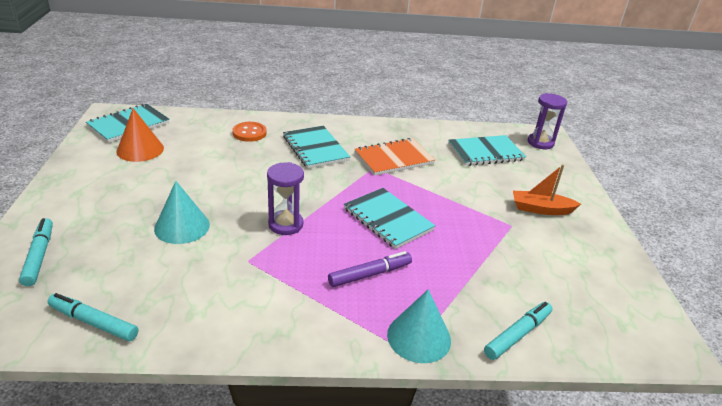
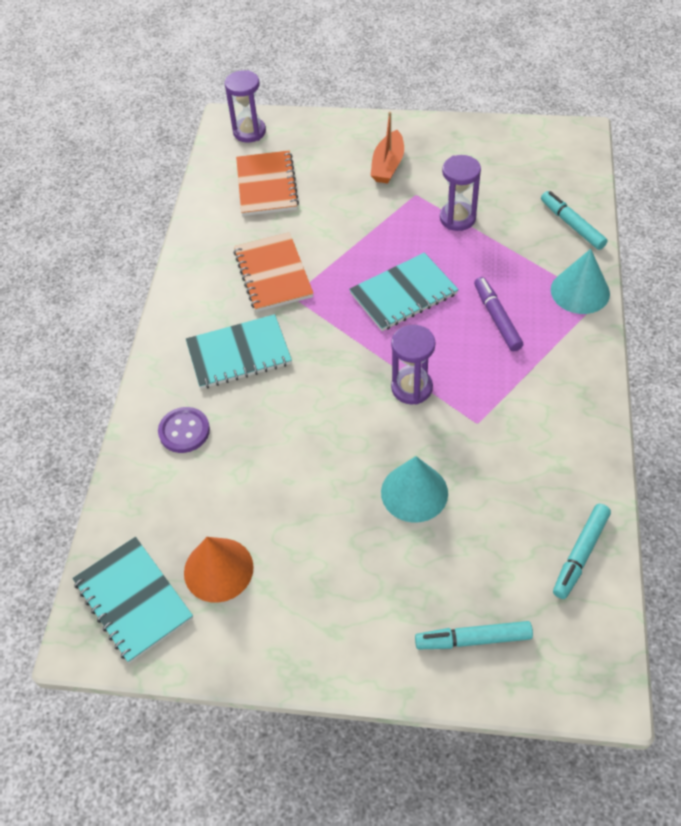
camera: 75 degrees left, 20 degrees up
(249, 133) = (184, 431): orange button -> purple button
(485, 152) = (267, 185): turquoise notebook -> orange notebook
(491, 250) = (457, 218): none -> purple hourglass

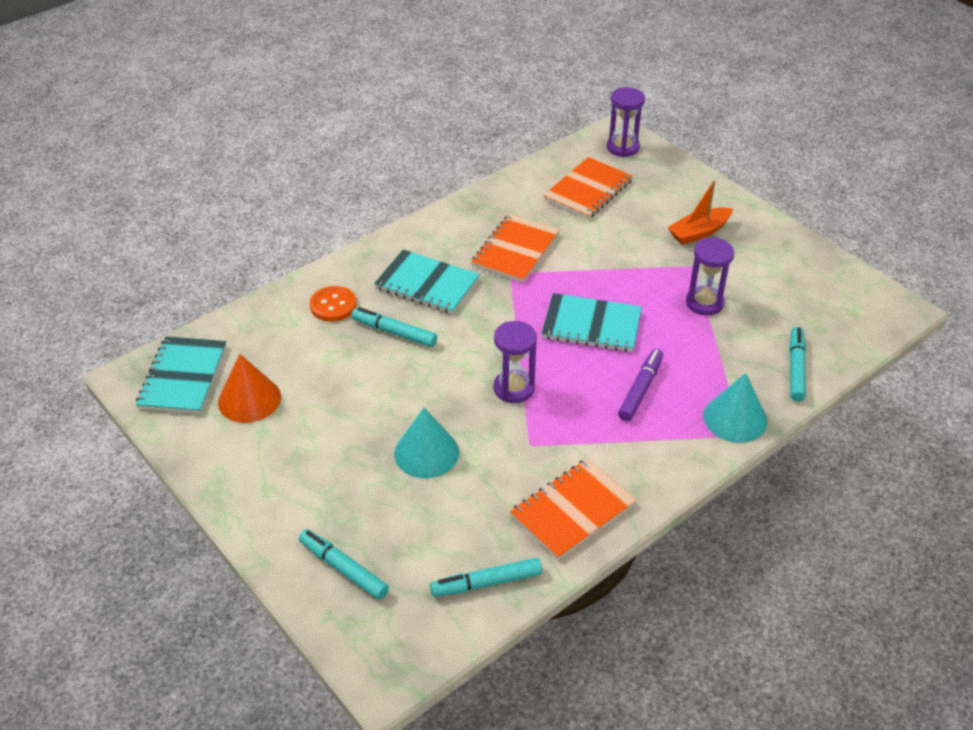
camera: 40 degrees right, 10 degrees down
(184, 431) = (333, 305): purple button -> orange button
(265, 415) = (394, 332): none -> turquoise marker
(566, 448) = (572, 510): none -> orange notebook

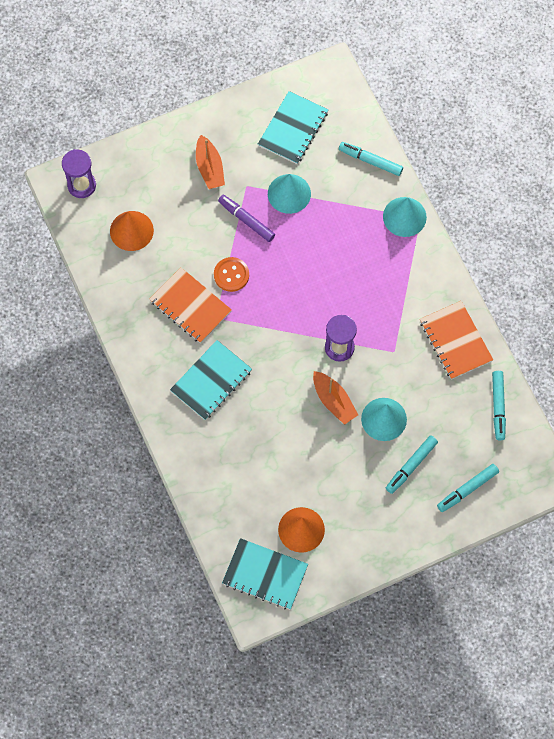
camera: 75 degrees left, 25 degrees up
(333, 305) = (216, 455): orange button -> orange button (231, 275)
(394, 332) = (259, 416): turquoise marker -> turquoise marker (411, 466)
(436, 397) = (333, 401): none -> orange boat
(588, 190) = (131, 230): orange notebook -> orange cone
(591, 325) = (290, 277): turquoise notebook -> turquoise notebook (293, 129)
(640, 389) = (362, 266): purple marker -> purple marker (246, 220)
(704, 303) = (289, 193): purple hourglass -> turquoise cone

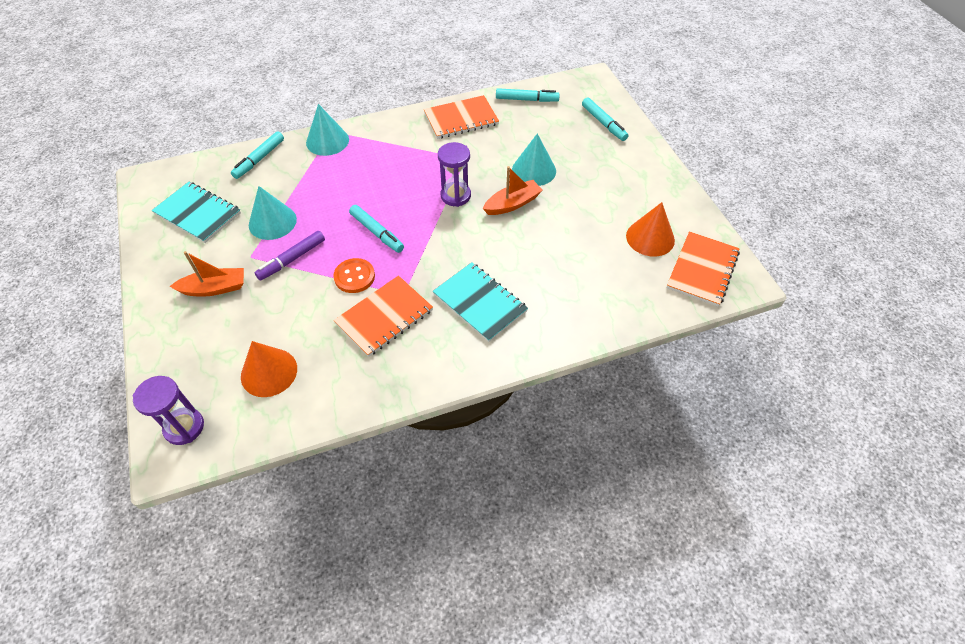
camera: 85 degrees left, 15 degrees down
(265, 574) = (702, 270): turquoise notebook -> orange notebook
(411, 466) = (581, 156): turquoise marker -> turquoise marker (377, 232)

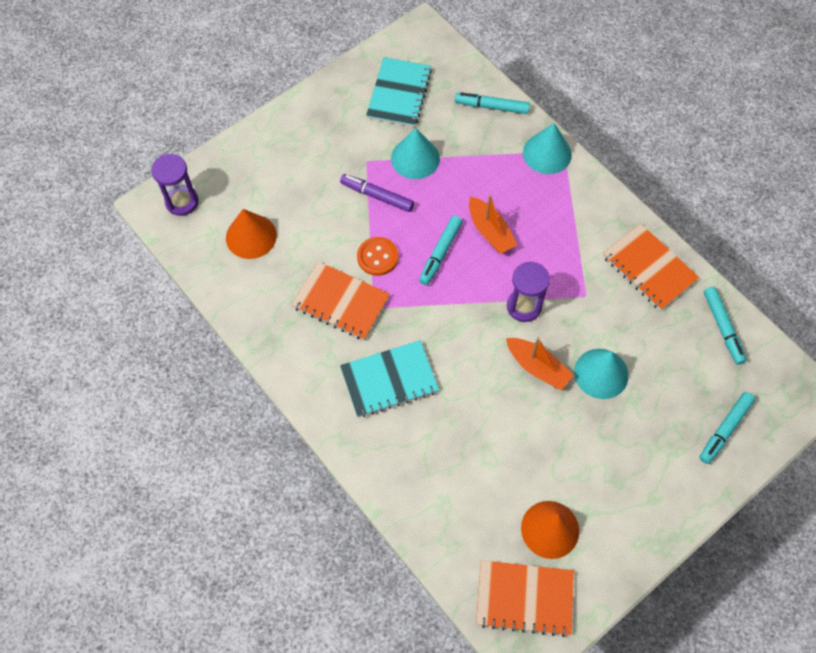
camera: 70 degrees right, 10 degrees up
(214, 288) = (320, 152): orange boat -> orange boat (490, 231)
(480, 303) = (389, 380): turquoise notebook -> turquoise notebook turned 45 degrees clockwise

